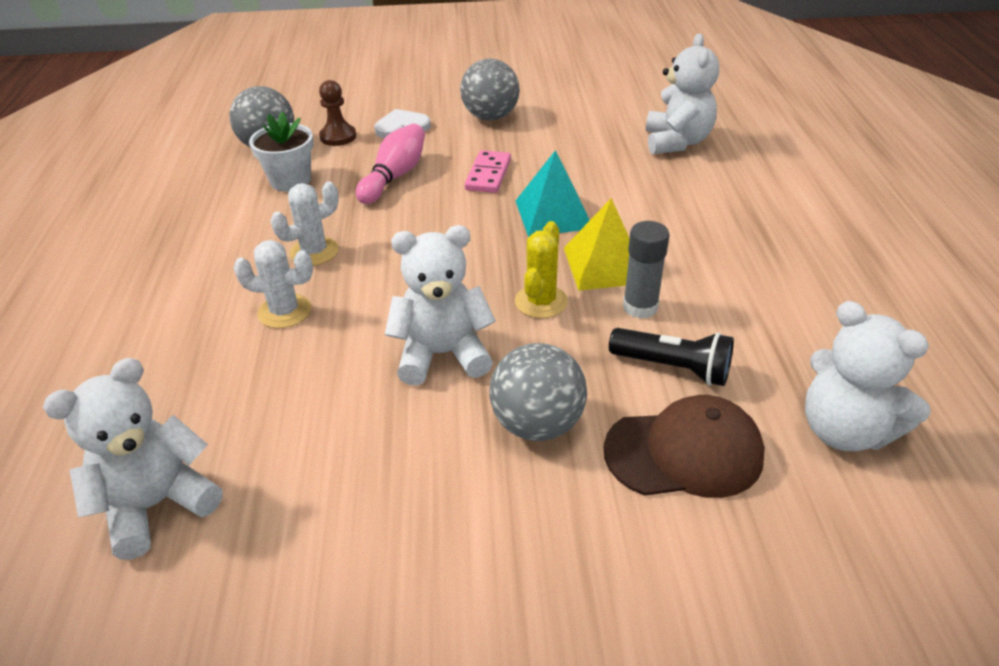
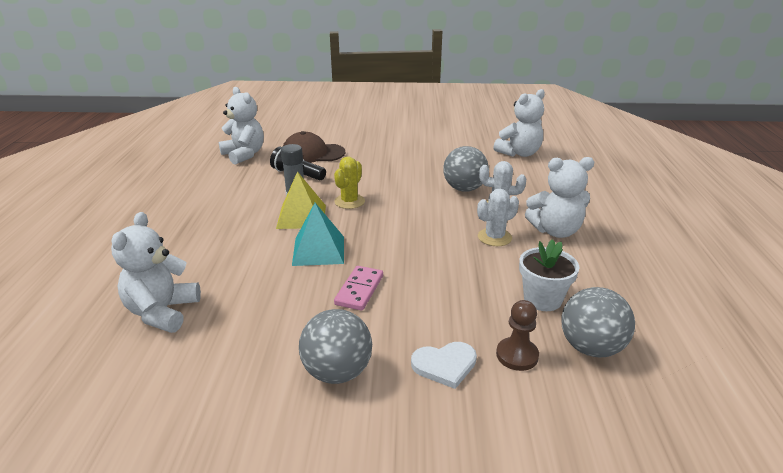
camera: 175 degrees left, 10 degrees down
(394, 176) = (445, 295): pink bowling pin -> none
(442, 354) = (408, 185): white teddy bear -> white teddy bear (555, 231)
(537, 424) = (368, 163): grey ball -> grey ball (464, 189)

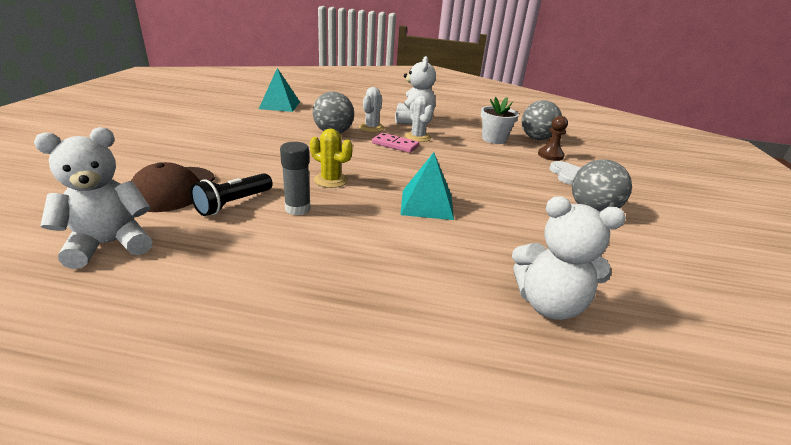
camera: 85 degrees left, 0 degrees up
(301, 216) = (353, 208): yellow pyramid -> none
(359, 290) = (491, 192): pink domino -> pink domino (395, 145)
(519, 153) = (279, 105): white teddy bear -> turquoise pyramid

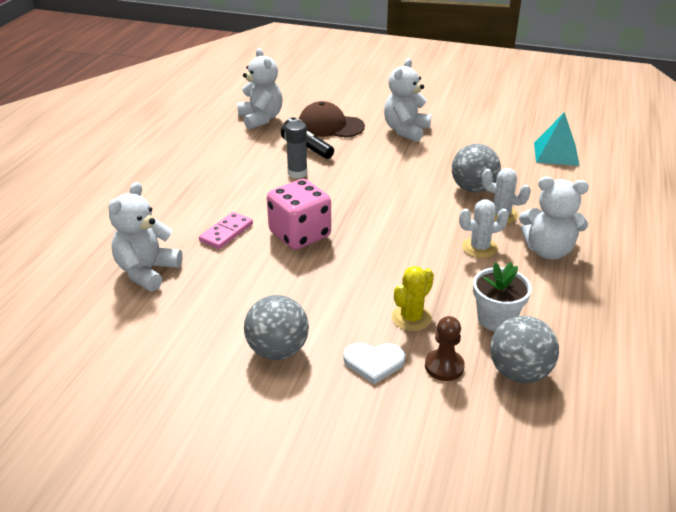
camera: 100 degrees right, 5 degrees up
(211, 150) = (406, 131): none -> white teddy bear
(331, 180) = (348, 187): yellow cactus -> yellow cactus (411, 318)
(395, 145) = (446, 228): pink domino -> pink domino (226, 233)
(427, 204) = (300, 234): turquoise pyramid -> pink dice

